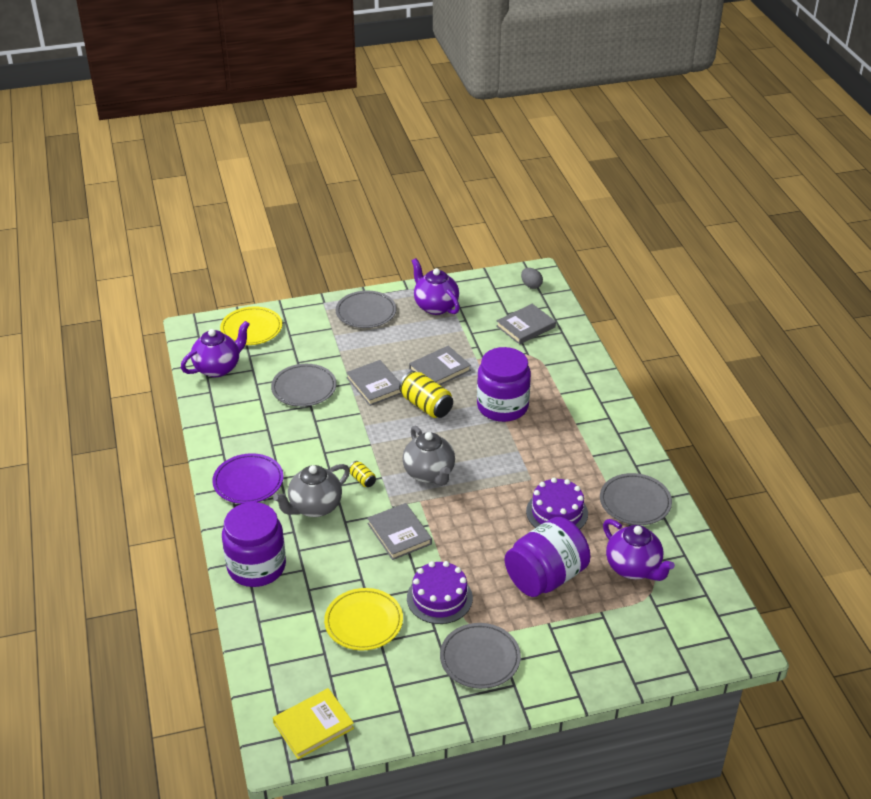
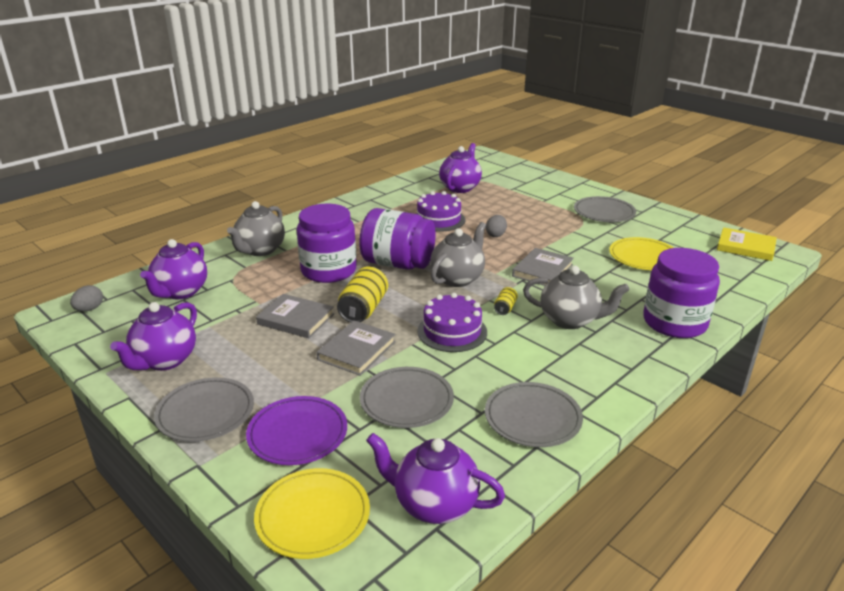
camera: 120 degrees left, 10 degrees down
(248, 481) = (592, 374): purple plate -> purple plate (297, 434)
(439, 598) = (578, 237): purple cake -> purple cake (452, 331)
(492, 538) = (496, 235): none -> grey egg
(525, 326) = (180, 292): grey book -> purple teapot
(545, 577) = (506, 210): purple jar -> purple jar (398, 264)
(571, 379) = (260, 250): none -> grey teapot
(635, 502) = (395, 198): grey plate -> grey plate (532, 418)

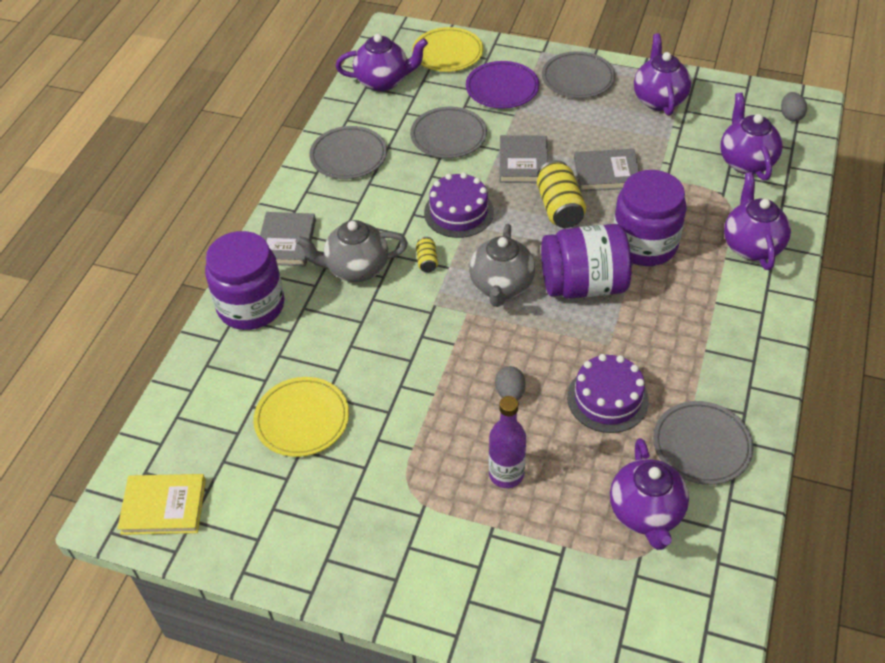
camera: 155 degrees right, 20 degrees up
(260, 250) = (751, 246): grey teapot -> purple teapot
(523, 212) = (506, 474): none -> purple bottle
(542, 270) = (416, 339): grey book -> grey book (286, 242)
(604, 212) = (385, 527): grey plate -> grey plate (701, 445)

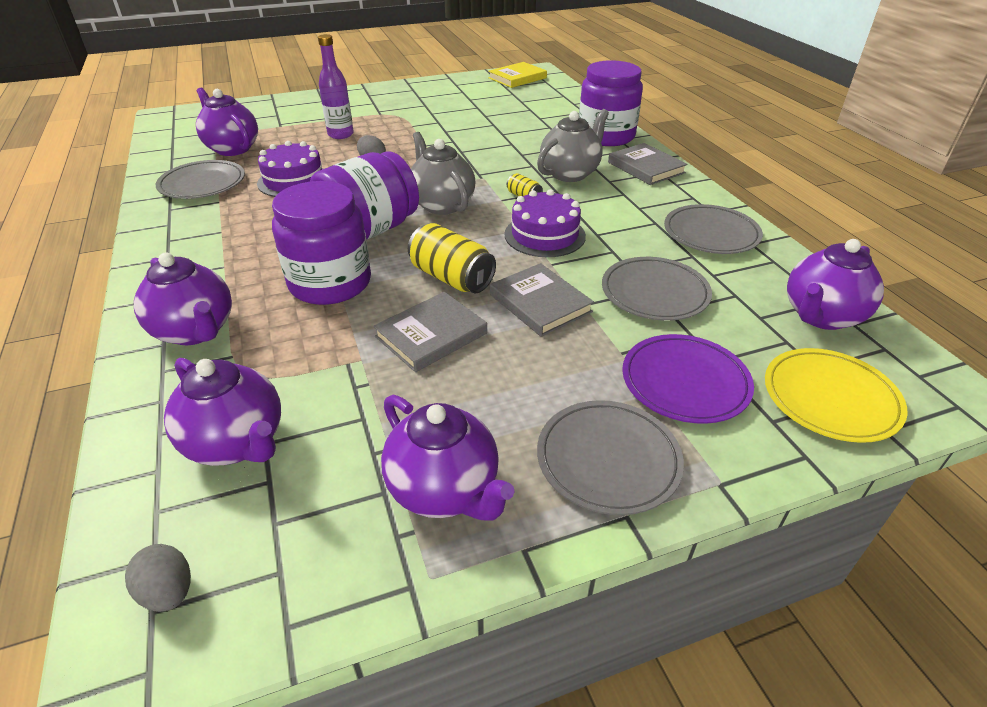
camera: 140 degrees right, 10 degrees down
(302, 419) = (493, 114): yellow plate -> none

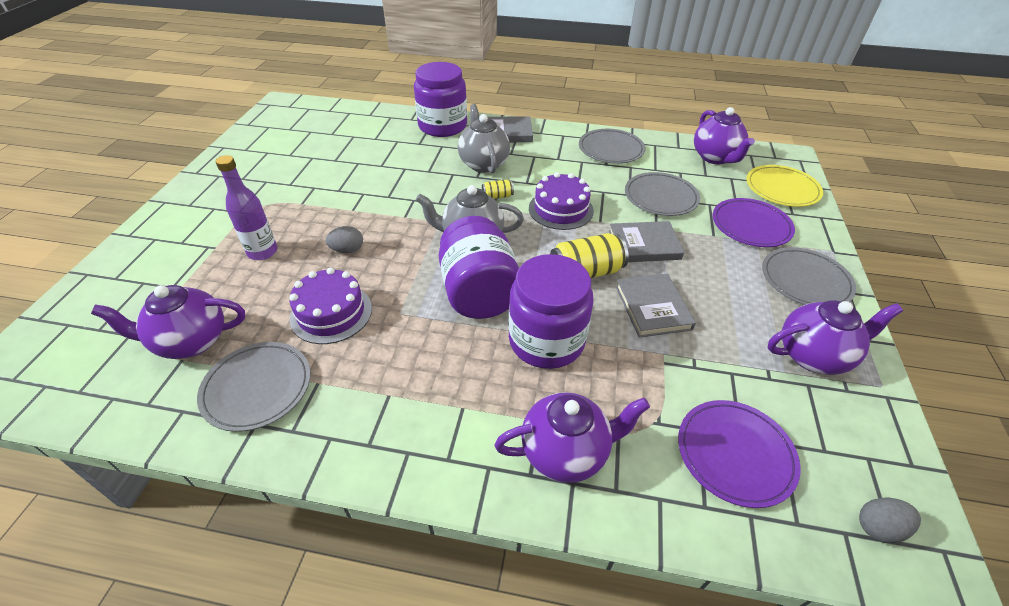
camera: 60 degrees left, 5 degrees up
(237, 443) = (735, 454): purple teapot -> purple plate
(517, 78) = (281, 117): yellow book -> none

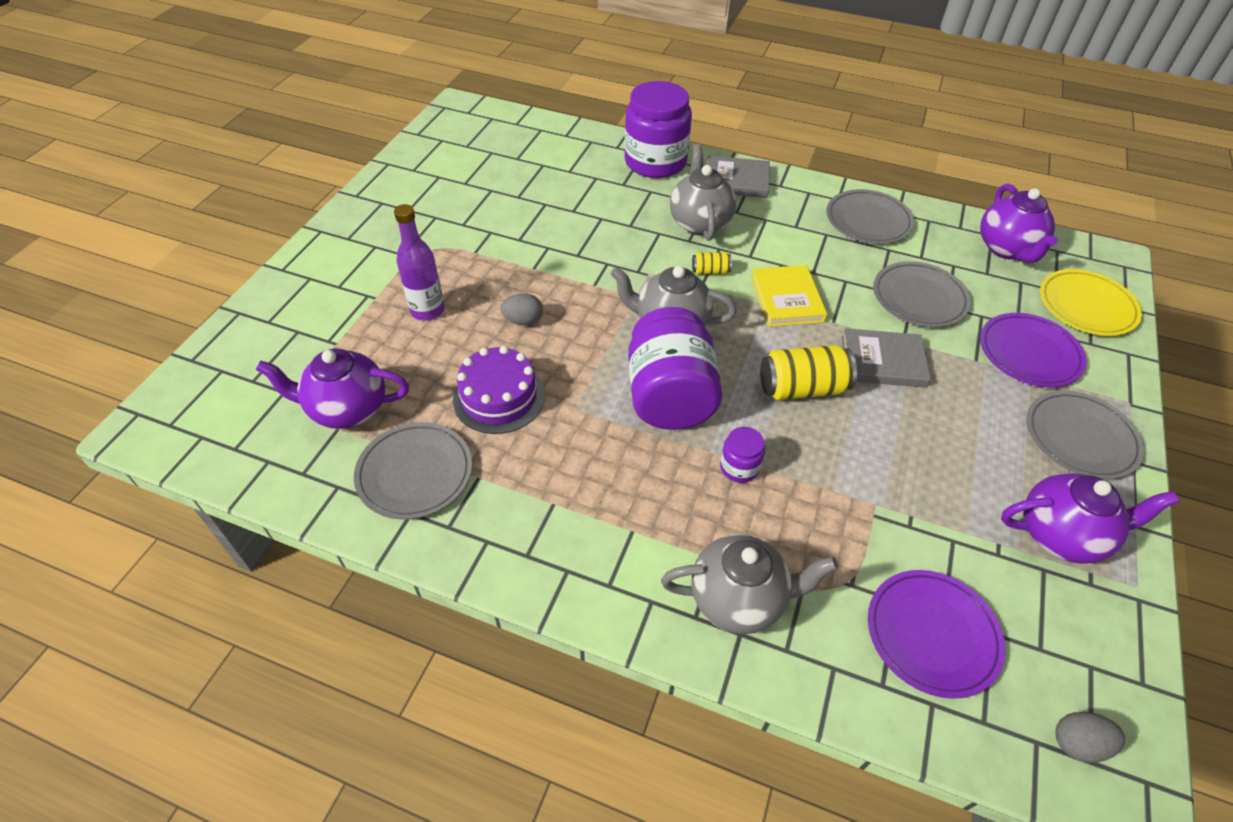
camera: 10 degrees right, 5 degrees up
(546, 341) = (739, 467): purple jar -> purple jar, size x0.45
(561, 209) = (786, 299): purple cake -> yellow book
(566, 452) = (738, 599): purple teapot -> grey teapot
(652, 308) = (875, 445): grey book -> none

